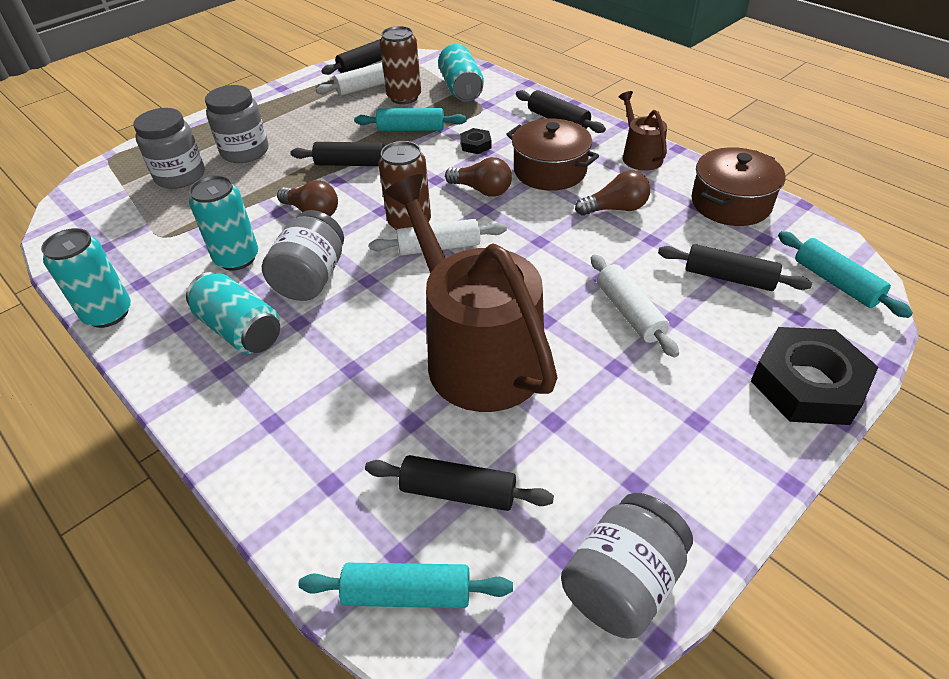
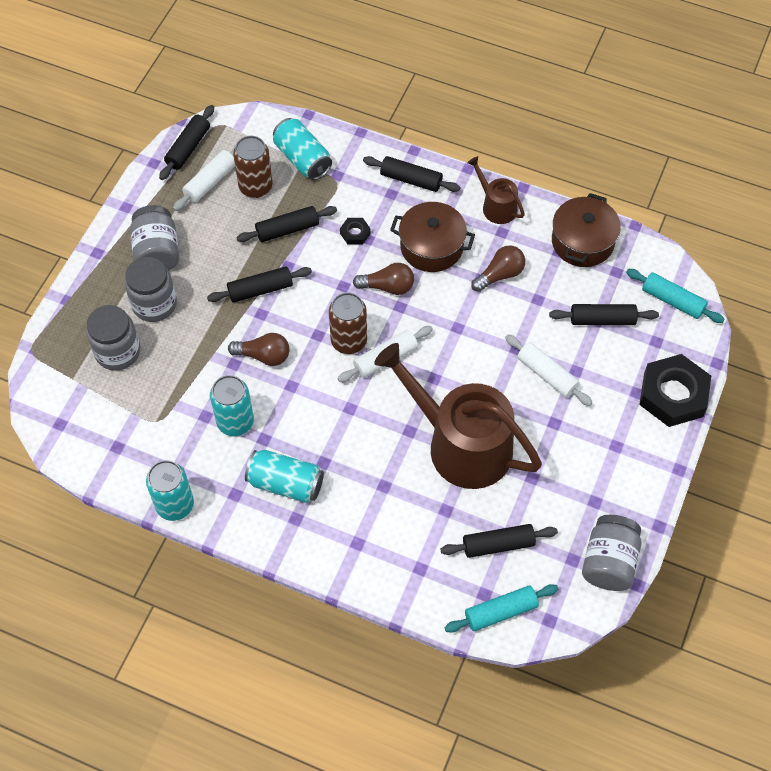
camera: 25 degrees left, 15 degrees up
(311, 278) = (306, 421): grey jar -> grey jar (157, 252)
(411, 129) = (287, 229): turquoise rolling pin -> black rolling pin

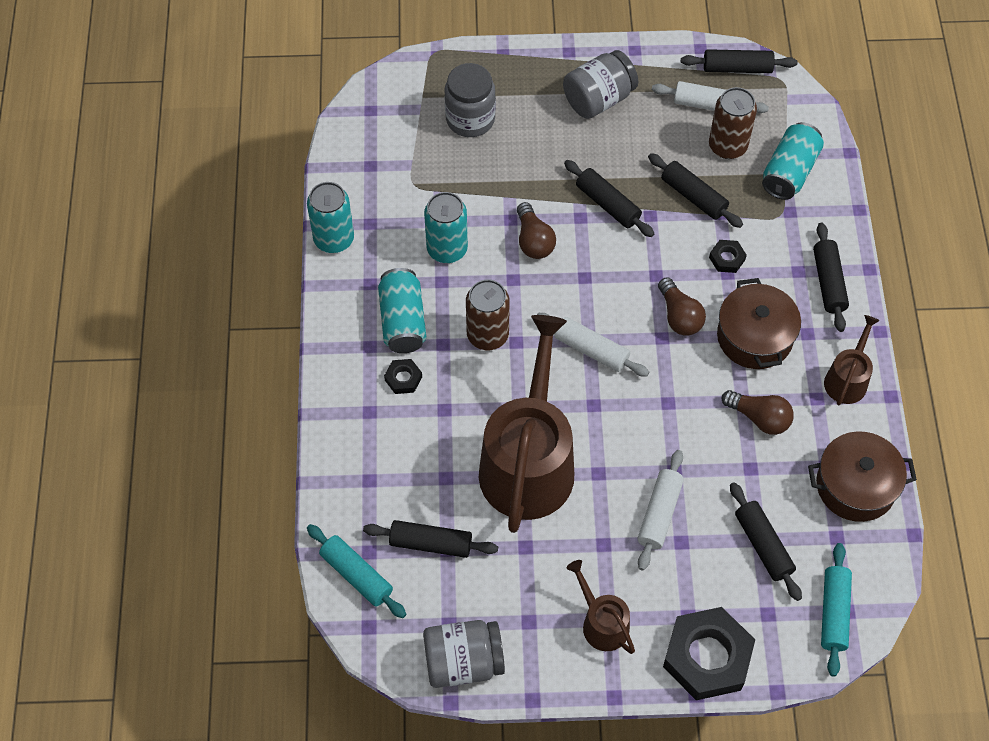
camera: 65 degrees right, 0 degrees up
(154, 304) = (539, 124): grey jar -> none
(340, 505) = (403, 378): none -> black nut
(349, 341) = (593, 308): brown can -> brown can (487, 335)
(498, 544) = (431, 543): black rolling pin -> black rolling pin turned 45 degrees counterclockwise
(617, 452) = (602, 623): none -> brown watering can

